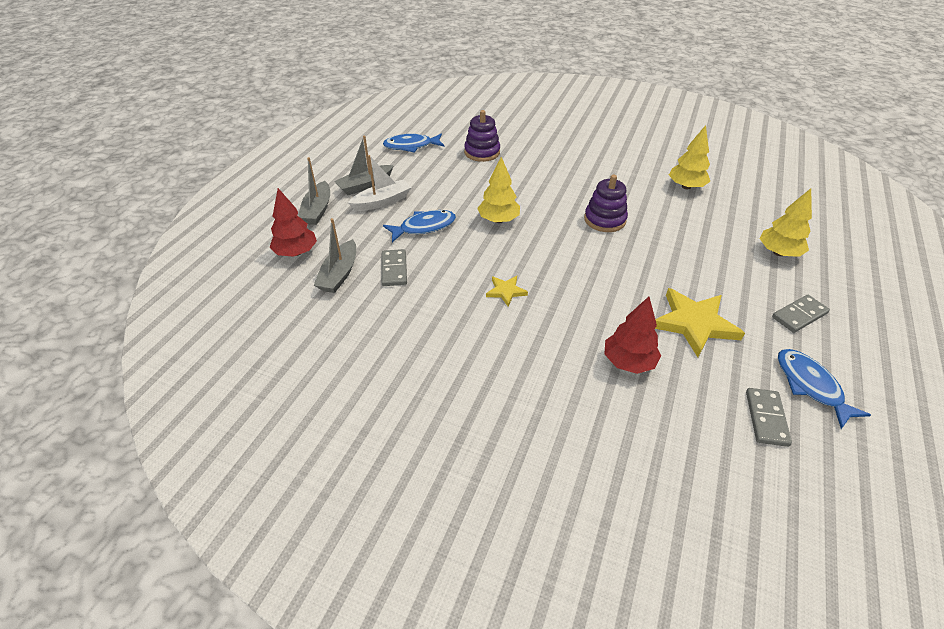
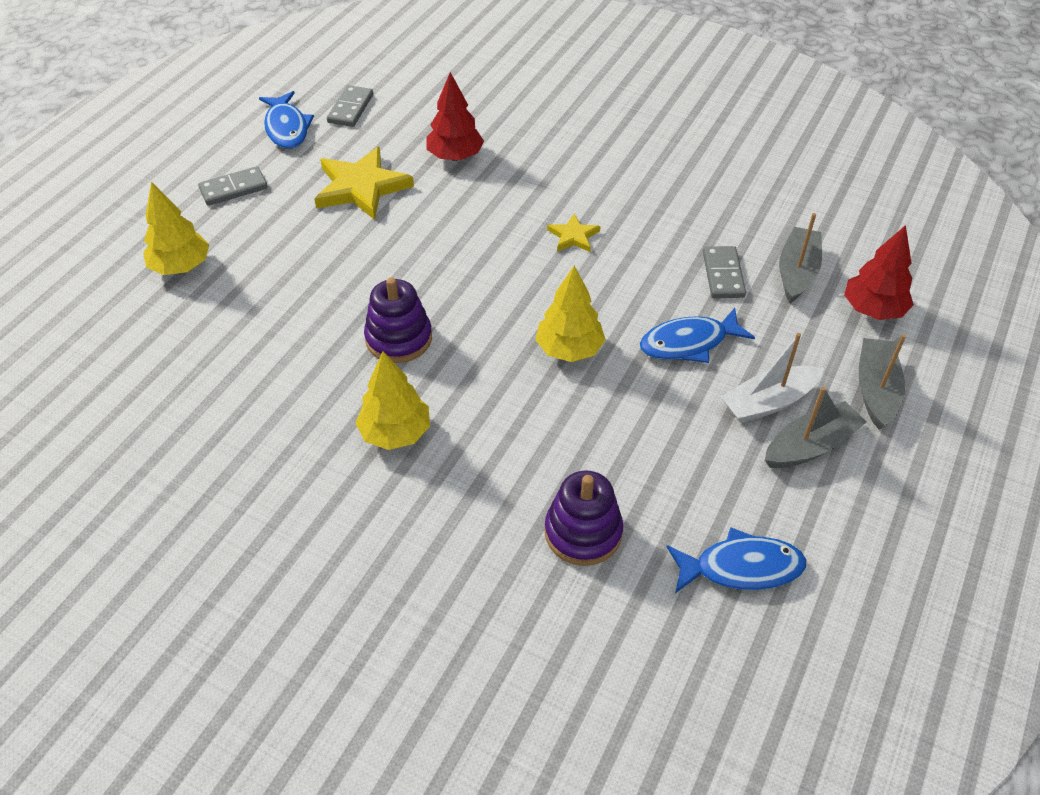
camera: 175 degrees left, 5 degrees up
(686, 186) = (220, 402): yellow tree -> yellow tree (395, 433)

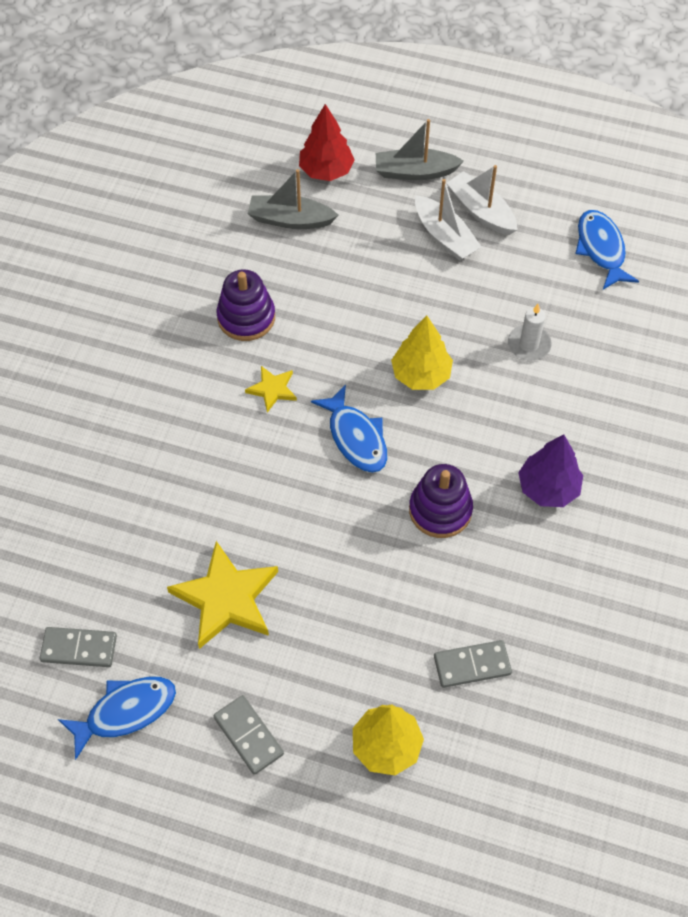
camera: 100 degrees left, 10 degrees up
(395, 433) = (548, 488): yellow tree -> purple tree
(455, 156) = (159, 516): red tree -> none
(583, 532) = (603, 343): purple stacking toy -> purple stacking toy (246, 317)
(594, 454) = (529, 344): none -> white candle
(689, 343) = (393, 291): blue fish -> blue fish (356, 437)
(723, 275) = (304, 271): grey domino -> grey domino (472, 665)
(810, 445) = (481, 211): grey boat -> white boat

